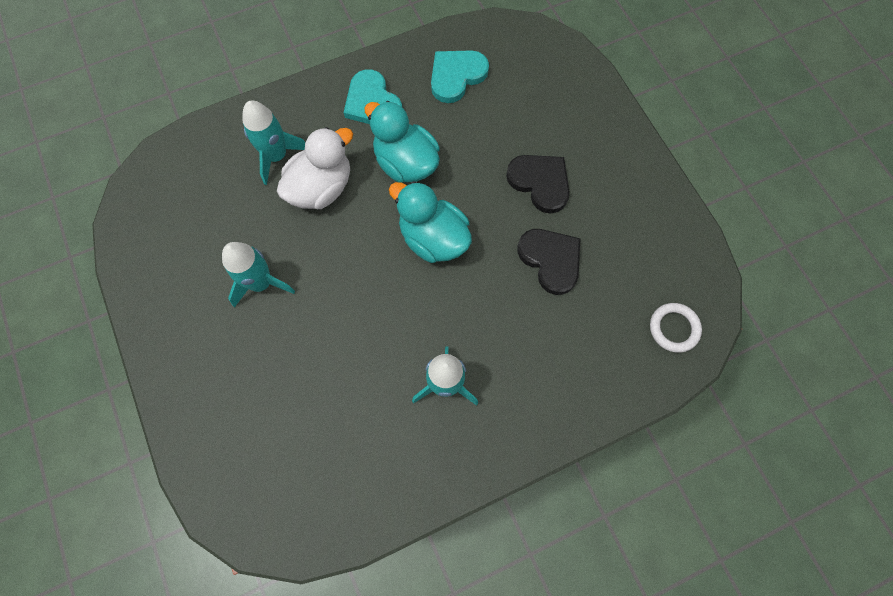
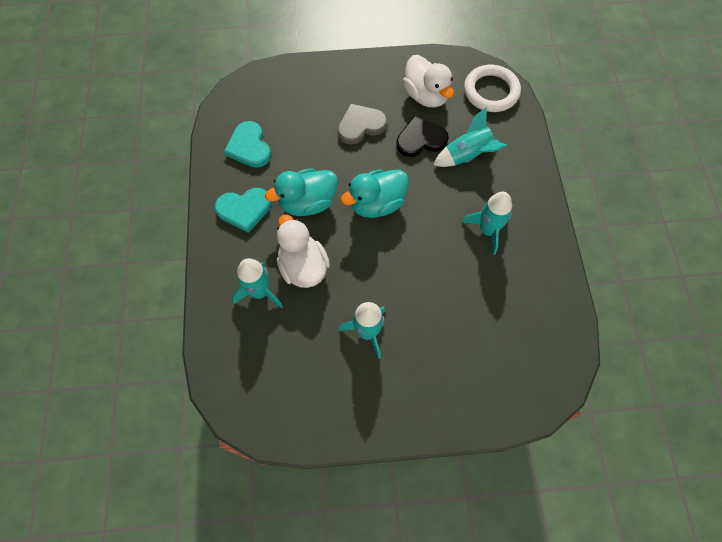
camera: 70 degrees left, 5 degrees down
(540, 182) = (360, 125): black heart -> grey heart
(550, 326) = (467, 156): none -> turquoise rocket
(624, 245) = (426, 95): none -> white duck
(674, 328) = (491, 91): white ring -> white ring, size x1.66

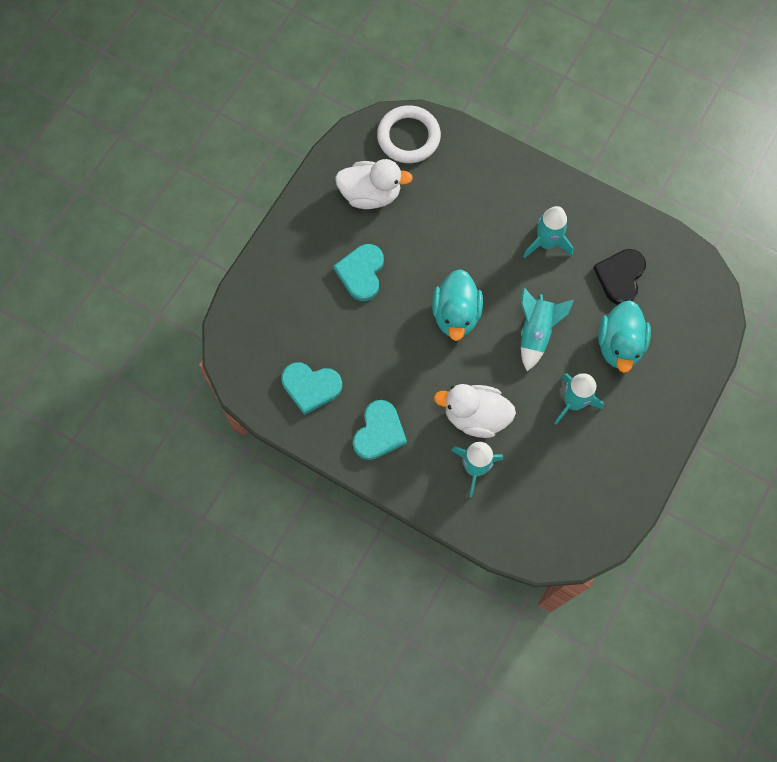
camera: 55 degrees left, 5 degrees up
(307, 203) = (412, 372): turquoise duck -> turquoise duck (619, 345)
(360, 125) = (361, 273): grey heart -> turquoise heart
(420, 139) = (415, 232): black heart -> black heart (620, 277)
(467, 156) = (462, 206): turquoise rocket -> turquoise rocket (536, 333)

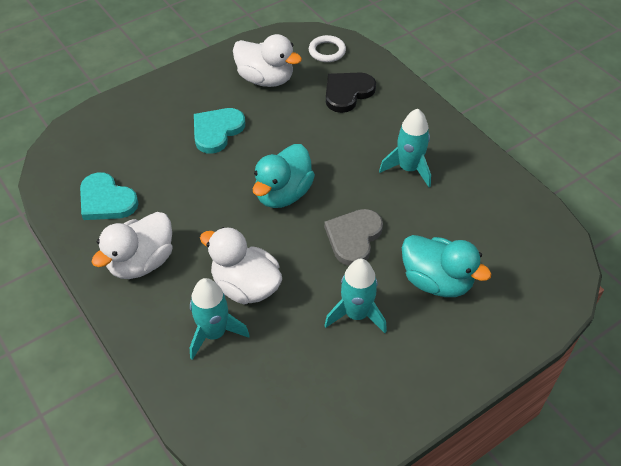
camera: 25 degrees right, 20 degrees down
(379, 432) = (141, 262): turquoise heart -> white duck
(408, 137) = (327, 51): white ring -> white ring, size x0.60
(536, 333) = (353, 237): turquoise rocket -> grey heart
(619, 345) = (436, 281): turquoise duck -> turquoise duck turned 90 degrees counterclockwise
(620, 277) = (470, 222): black heart -> black heart (347, 93)

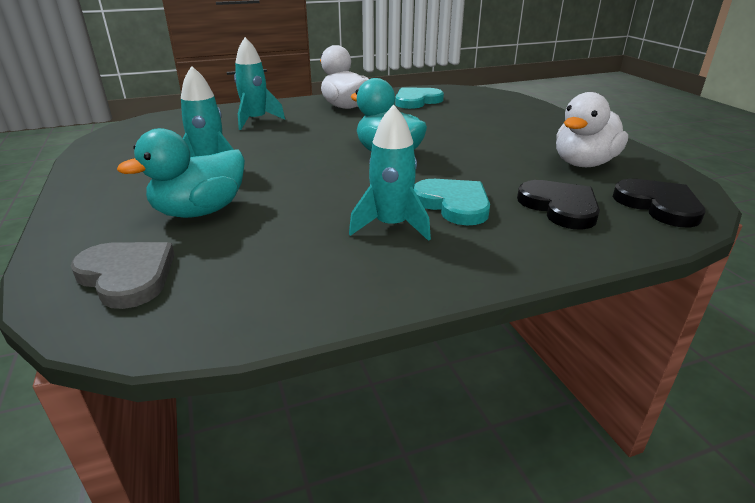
camera: 105 degrees right, 20 degrees down
(217, 131) = (492, 136): turquoise heart -> turquoise heart (453, 204)
(245, 286) = (289, 132): white duck -> none
(327, 51) = (659, 205): white ring -> black heart
(353, 237) = (303, 178): grey heart -> grey heart (127, 276)

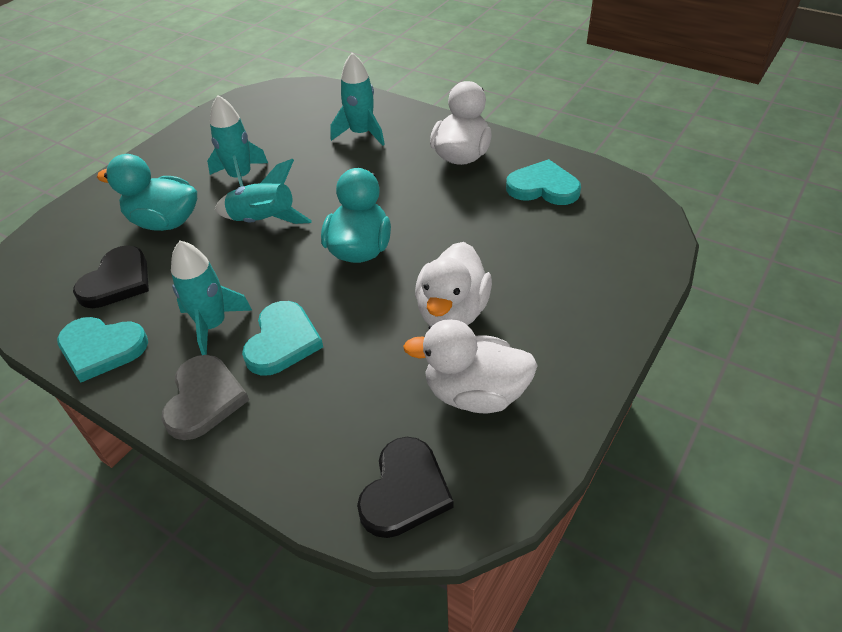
camera: 55 degrees right, 15 degrees up
(127, 276) = (64, 251): grey heart -> grey heart (204, 399)
(289, 174) = (263, 221): none -> turquoise rocket
(339, 290) = (101, 349): none -> turquoise heart
(498, 149) = (452, 312): none -> white duck
(560, 207) = (335, 414): black heart -> black heart (117, 281)

